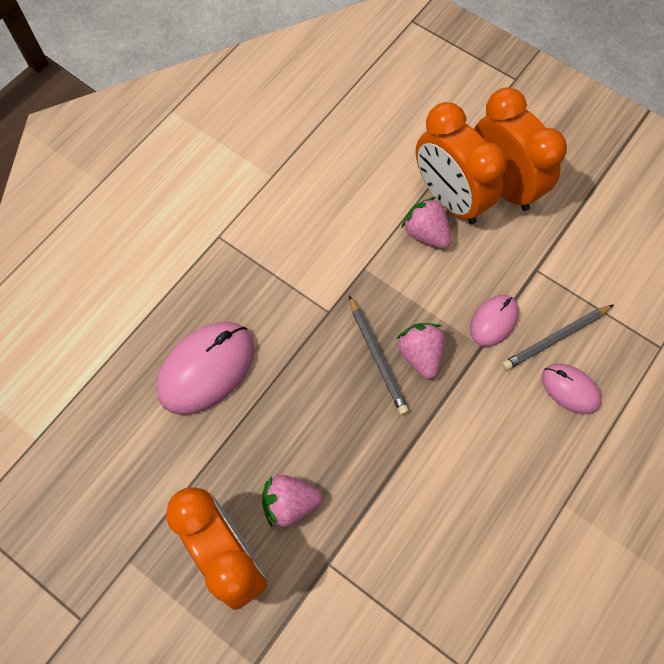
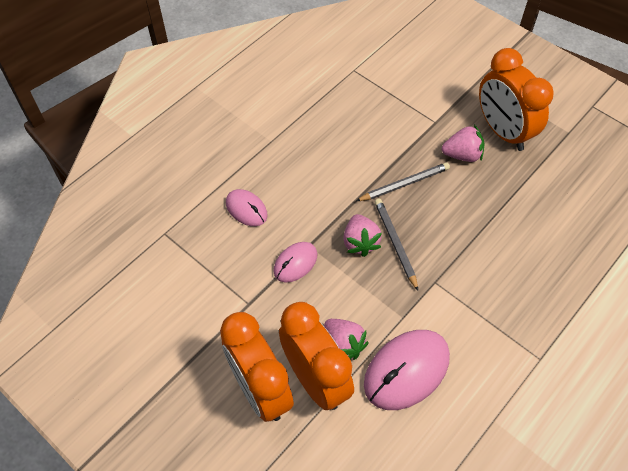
camera: 175 degrees left, 10 degrees down
(206, 369) = (534, 245): pink mouse -> pink mouse (406, 370)
(555, 338) = (247, 246): grey pencil -> grey pencil (404, 184)

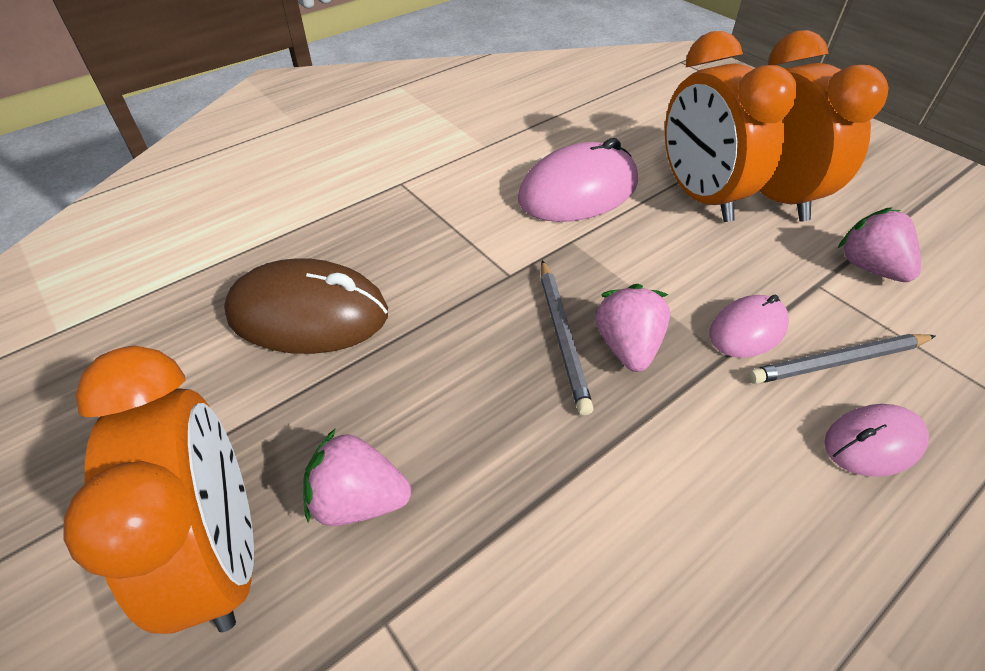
camera: 170 degrees left, 10 degrees down
(246, 209) = (873, 443): pink mouse -> pink mouse turned 75 degrees counterclockwise
(343, 345) = (663, 222): pink strawberry -> pink strawberry (869, 267)
(404, 184) = (518, 447): grey pencil -> grey pencil (838, 361)
(536, 236) = (308, 314): none -> brown mouse

